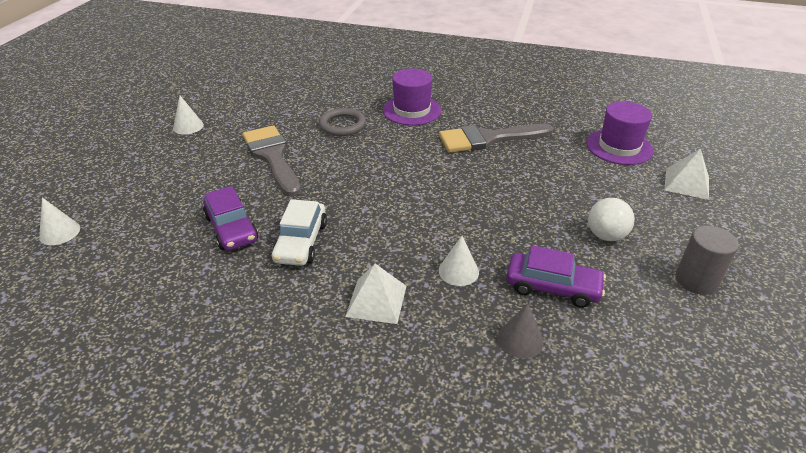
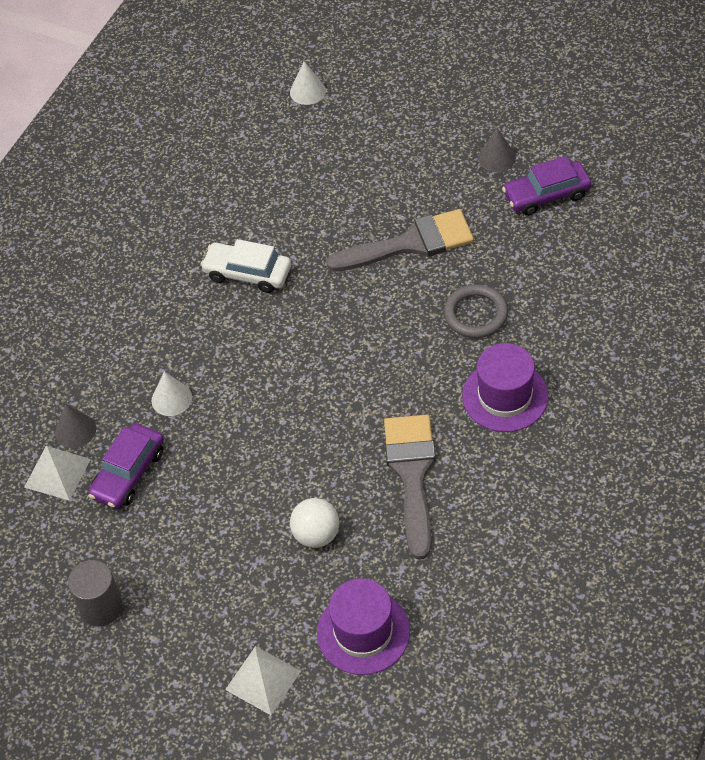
camera: 105 degrees right, 15 degrees up
(188, 126) = (497, 158): white cone -> grey cone
(231, 228) = (282, 217): purple car -> purple car (546, 195)
(376, 301) = (151, 329): white pyramid -> white pyramid (57, 473)
(606, 235) = (189, 547): white ball -> white ball (316, 535)

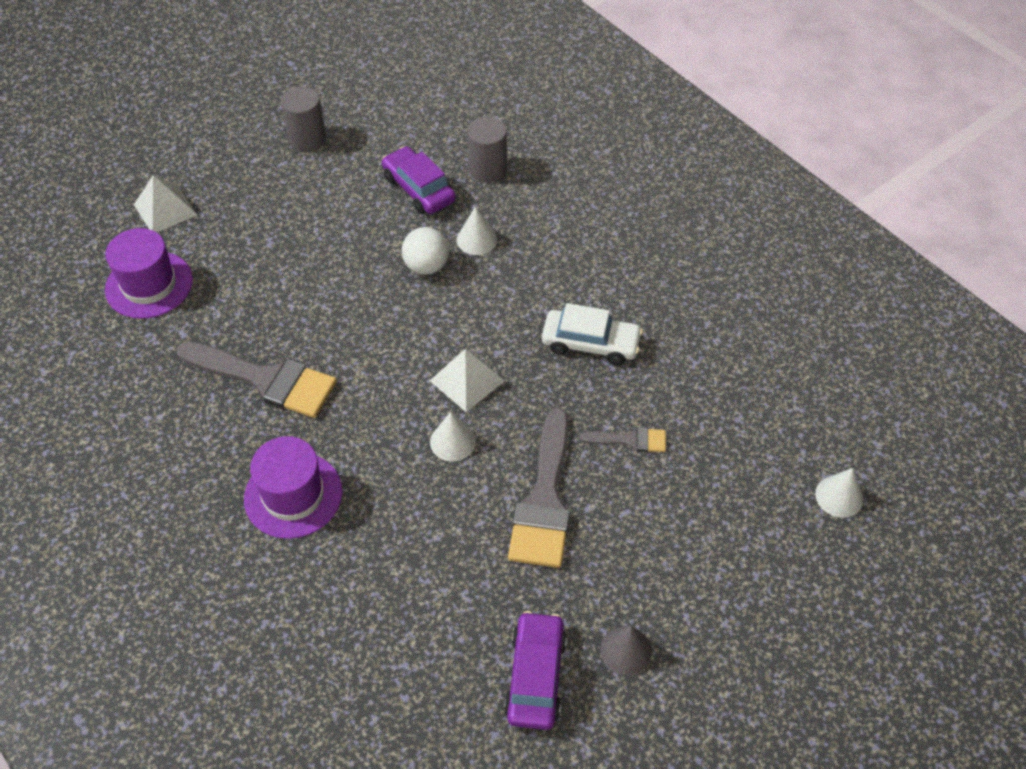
camera: 110 degrees right, 0 degrees up
(57, 473) = (452, 147): white pyramid -> white pyramid (467, 380)
(75, 430) = (487, 169): grey cone -> grey cylinder
(247, 273) = (590, 343): white car -> white car turned 60 degrees clockwise
(316, 535) = (262, 288): white ball -> white ball (426, 266)
(328, 215) = (630, 440): none -> grey brush
(394, 319) = (452, 441): none -> white cone
(476, 314) = (411, 517): grey ring -> none

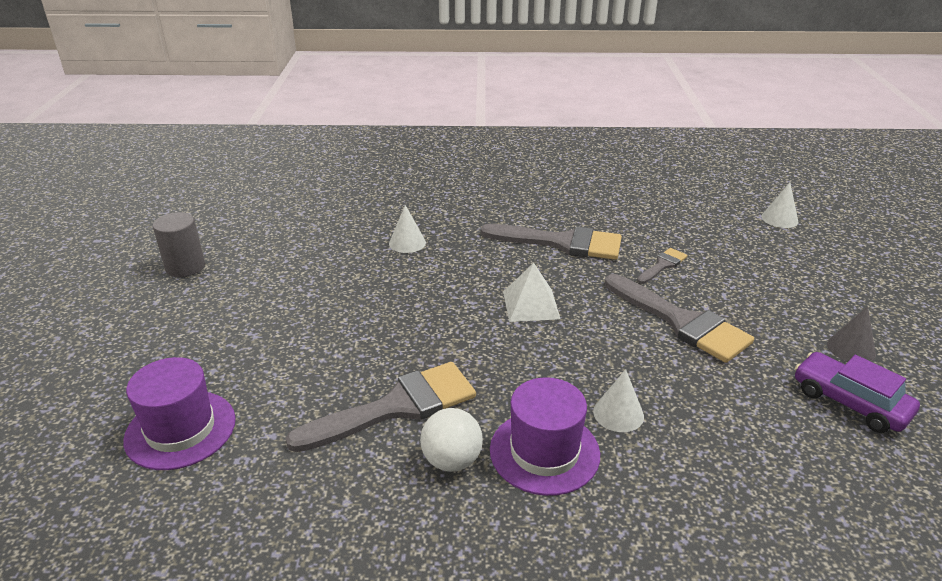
camera: 50 degrees left, 20 degrees down
(165, 209) = (114, 376): white pyramid -> none
(419, 189) = (323, 244): purple car -> none
(426, 266) = (399, 273): white ball -> white ball (452, 460)
(452, 441) = (581, 338): white cone -> white cone (618, 413)
(487, 169) = (352, 211): grey cylinder -> none
(590, 343) = (561, 243): white car -> grey brush

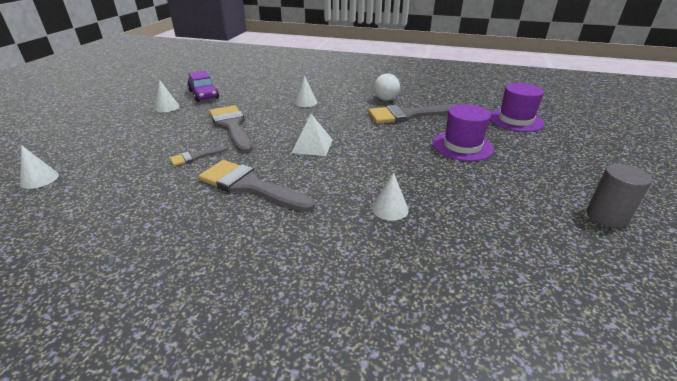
camera: 165 degrees left, 0 degrees up
(544, 452) = (346, 97): purple hat -> purple hat (462, 146)
(851, 349) = (167, 107): grey cone -> white cone

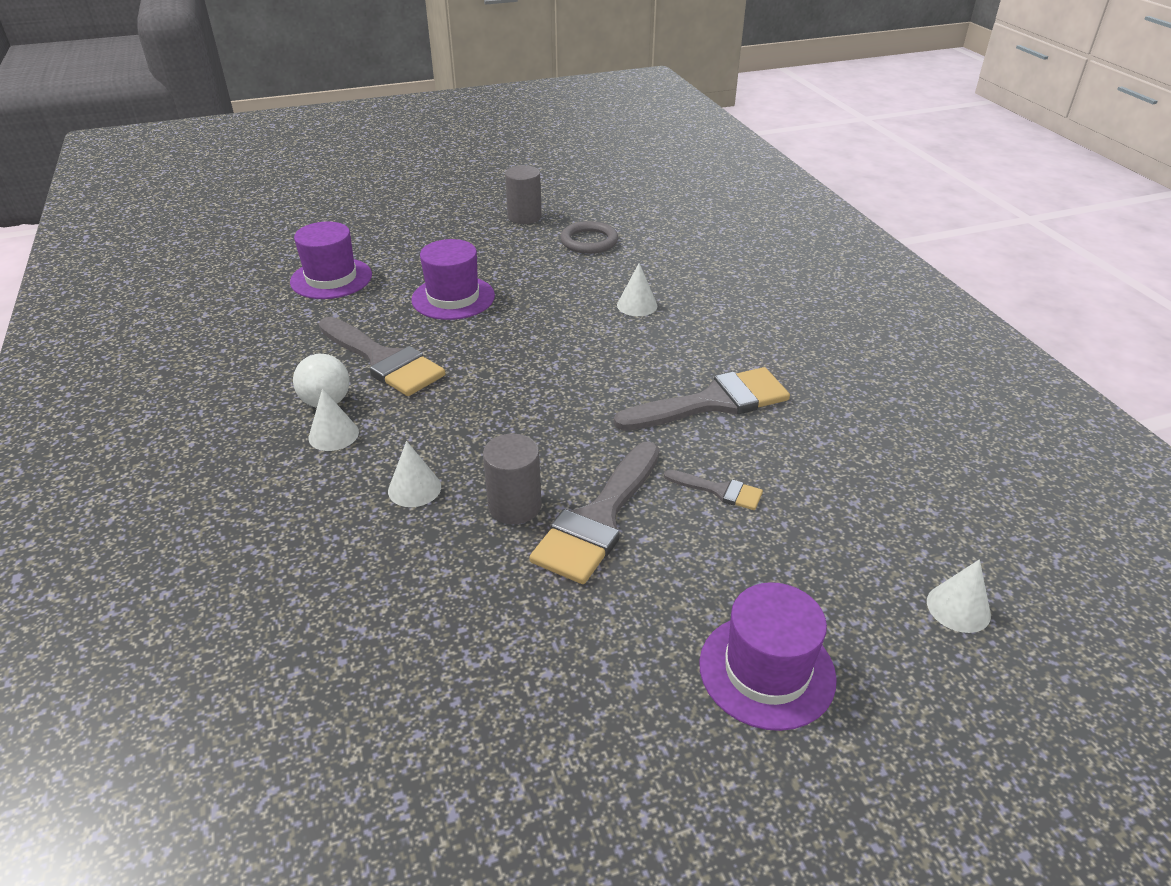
camera: 125 degrees left, 5 degrees up
(121, 129) = (766, 670): none -> purple hat
(167, 107) = (621, 693): white cone -> white cone (333, 434)
(203, 94) = (500, 686): purple car -> none
(249, 186) = (713, 402): grey brush -> grey brush turned 105 degrees counterclockwise
(266, 115) = (514, 506): none -> grey cylinder
(312, 146) = (571, 402): white pyramid -> none
(529, 232) = (589, 241): none -> grey ring

